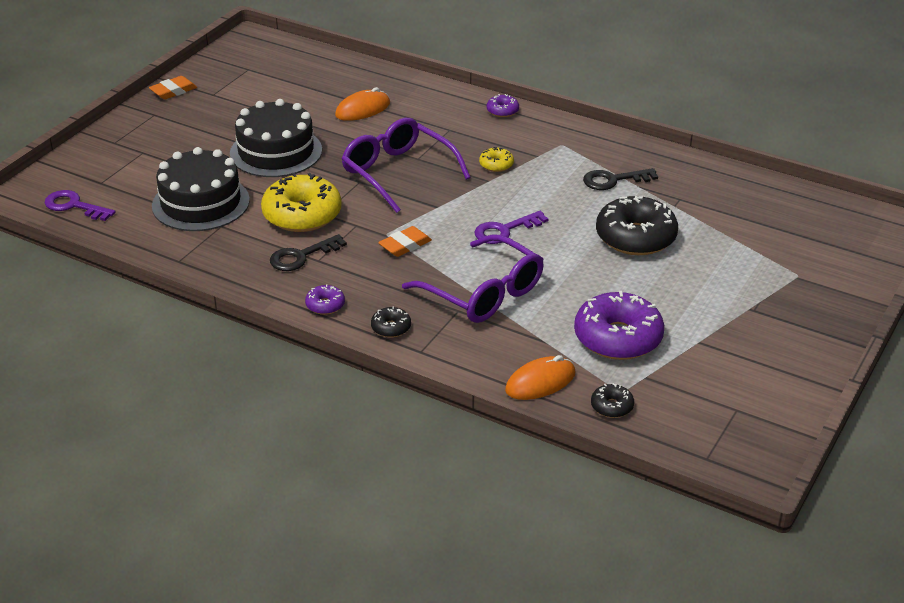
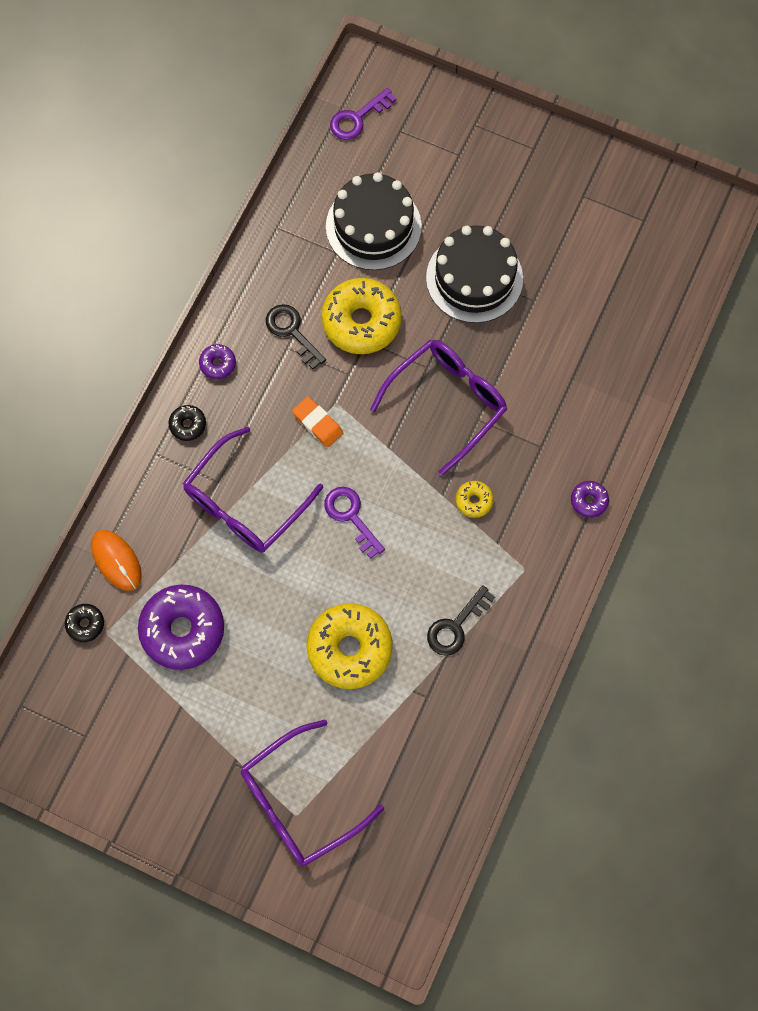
camera: 85 degrees right, 35 degrees up
(74, 206) = (357, 118): purple key -> purple key turned 150 degrees counterclockwise
(173, 91) = (584, 156): orange eraser -> none
(362, 109) = (571, 351): orange mouse -> none
(613, 180) = (456, 626): black key -> black key turned 120 degrees counterclockwise
(635, 237) = (349, 648): black donut -> yellow donut
(784, 272) = (299, 801): none -> purple glasses

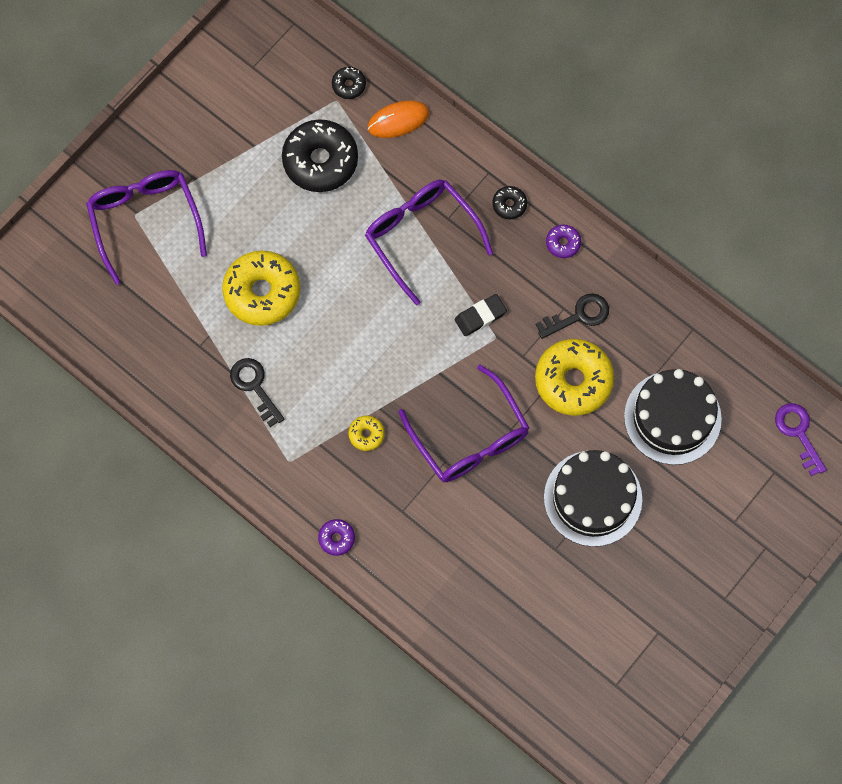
camera: 105 degrees right, 0 degrees up
(183, 629) = (320, 161): purple donut -> black donut
(318, 423) = (480, 316): orange eraser -> black eraser
(351, 517) = (382, 323): purple key -> none

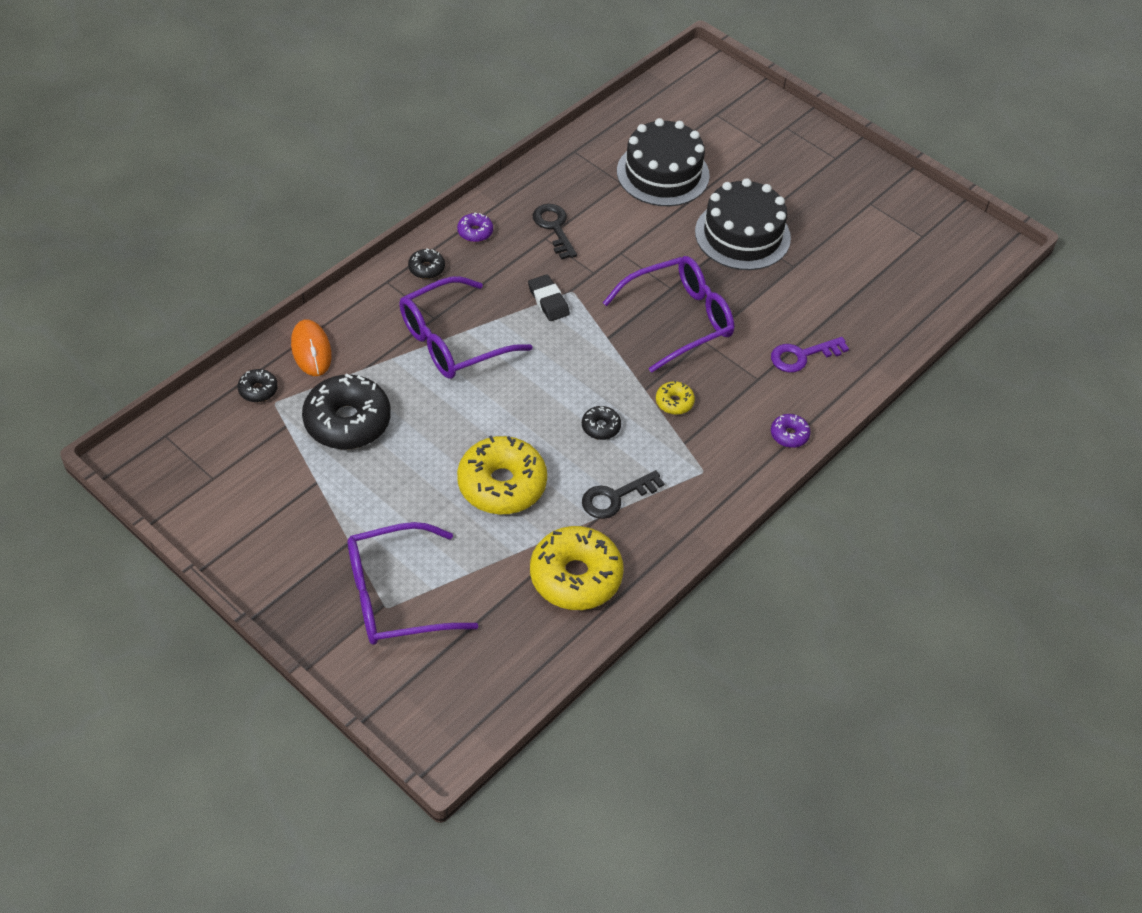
camera: 90 degrees left, 20 degrees down
(332, 371) = (601, 427): none -> black donut
(573, 381) = (622, 238): yellow donut -> yellow donut (575, 576)
(798, 433) = (680, 96): purple key -> purple key (802, 356)

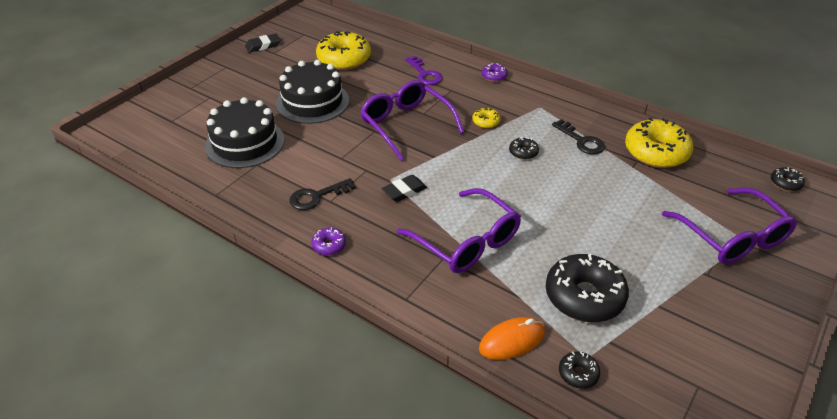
camera: 95 degrees left, 10 degrees down
(426, 268) = (382, 272): black donut -> black donut (785, 183)
(502, 484) = (600, 195): yellow donut -> yellow donut (344, 59)
(890, 193) = (263, 45): none -> black eraser

